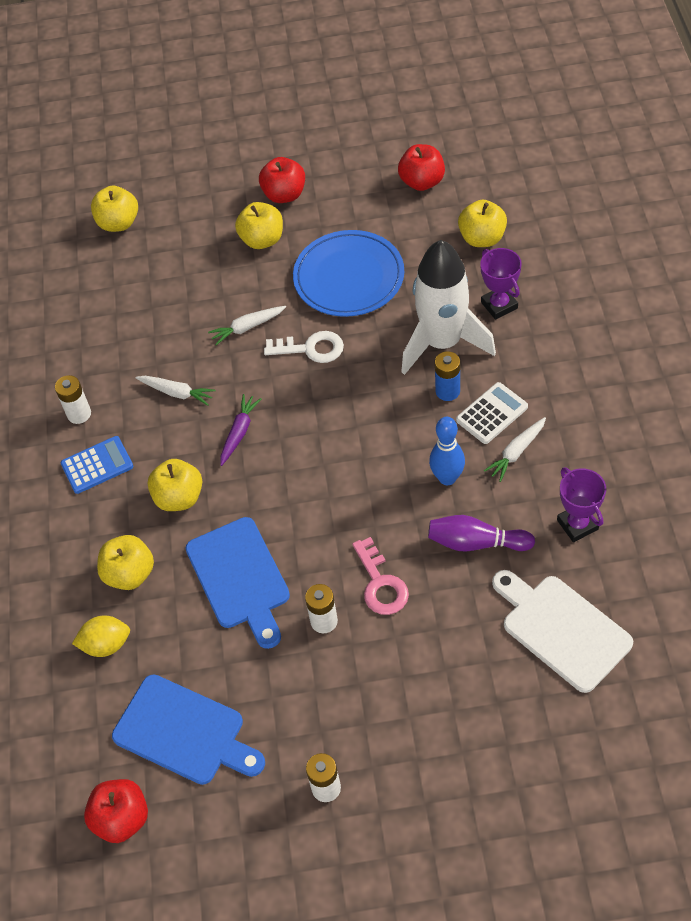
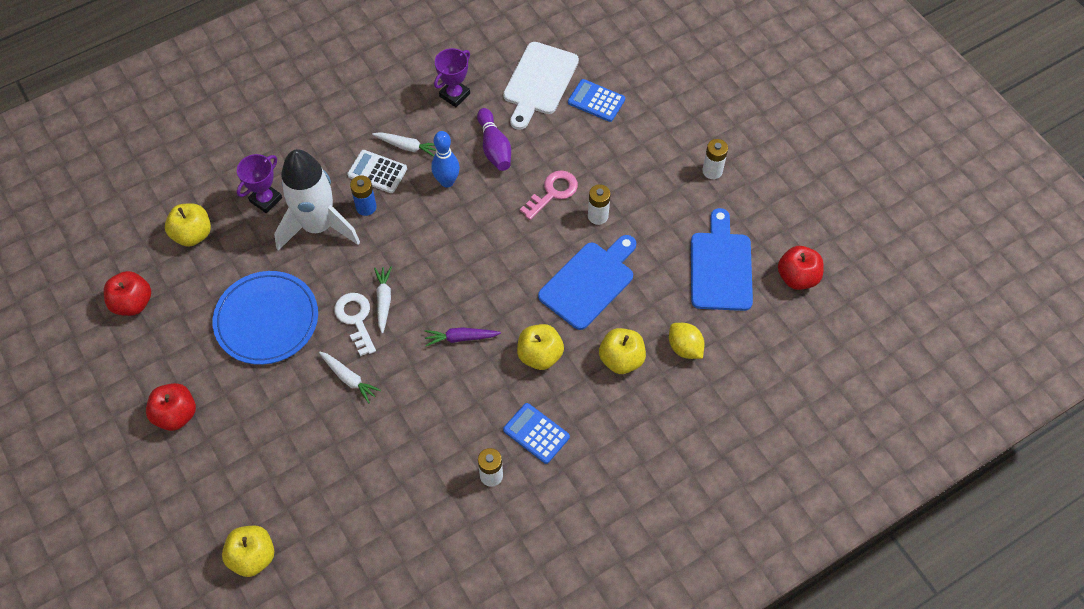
camera: 120 degrees left, 5 degrees up
(177, 393) = (439, 404): white carrot -> white carrot (383, 300)
(262, 240) = (240, 410): yellow apple -> none
(502, 688) = (596, 101): none -> blue calculator

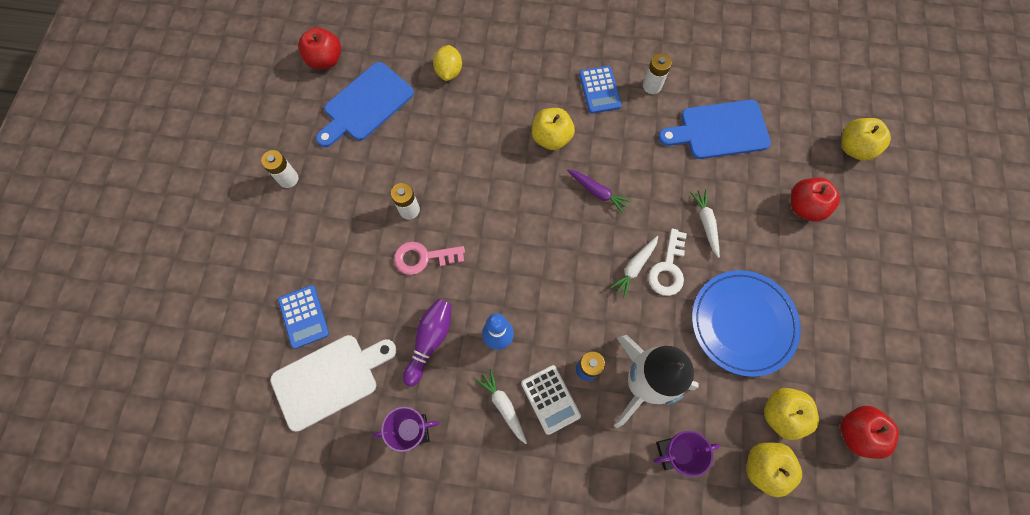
camera: 140 degrees left, 10 degrees up
(176, 415) = (863, 294): red apple -> red apple (804, 206)
(589, 282) = (467, 163): blue cutting board -> blue cutting board (719, 130)
(621, 359) = (498, 95): yellow apple -> yellow apple (781, 414)

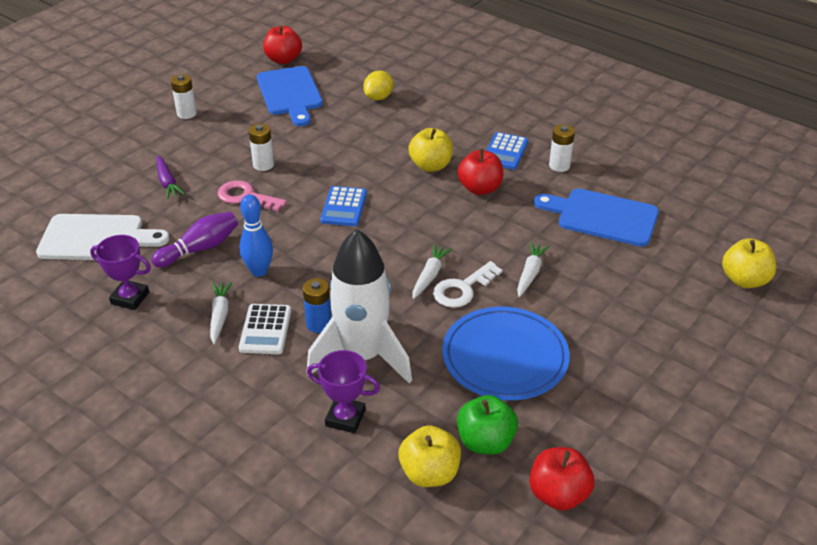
camera: 30 degrees right, 30 degrees down
(304, 317) = (116, 194): blue calculator -> blue calculator (344, 207)
(366, 104) = (290, 94): blue cutting board -> blue cutting board turned 90 degrees counterclockwise
(598, 192) = (441, 214): purple carrot -> purple carrot (167, 182)
(634, 267) = (430, 275): white carrot -> white carrot turned 135 degrees clockwise
(781, 414) = (485, 442): yellow apple -> green apple
(804, 206) = (649, 301): red apple -> red apple (480, 188)

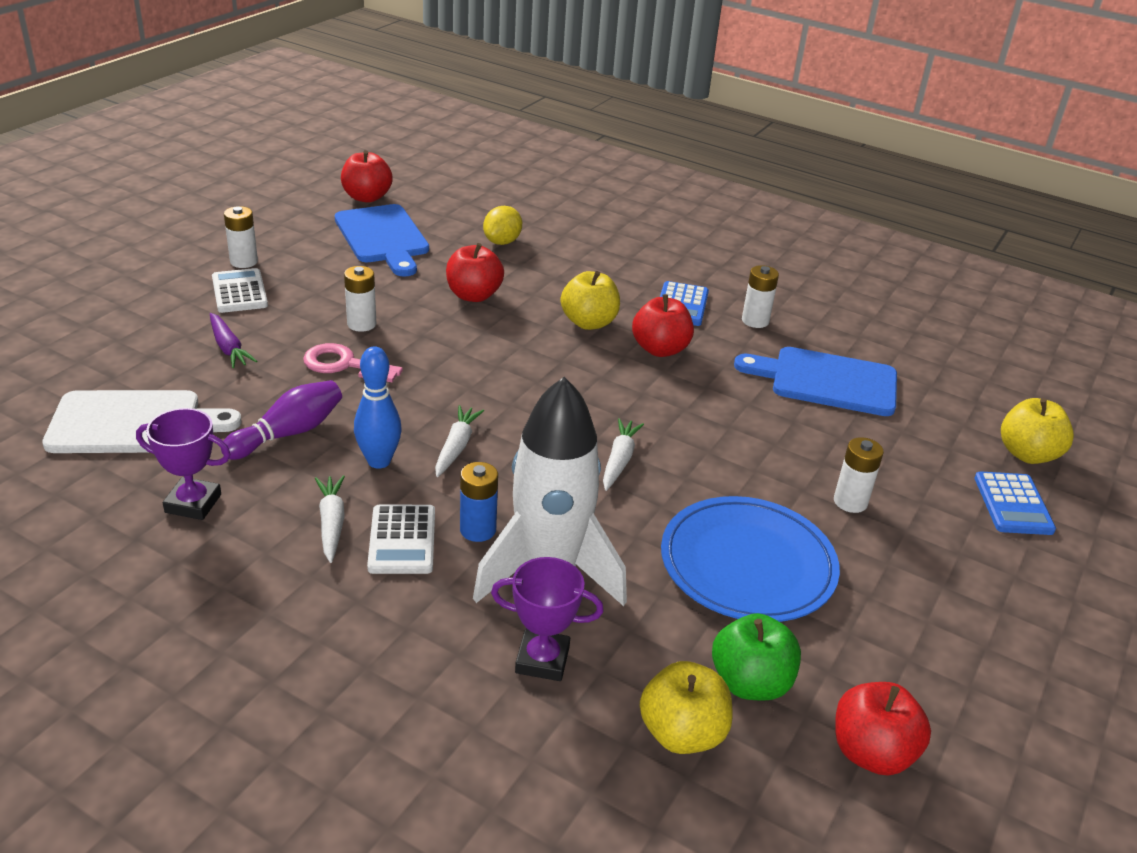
camera: 10 degrees left, 5 degrees down
(180, 138) = (239, 292): none -> white calculator
(344, 207) = (483, 375): blue calculator -> blue calculator (1013, 504)
(349, 142) = (473, 295): none -> red apple
(462, 289) = (668, 476): white key -> none
(530, 273) = (753, 453): white carrot -> white carrot (456, 447)
(594, 313) = (850, 502): none -> white battery

